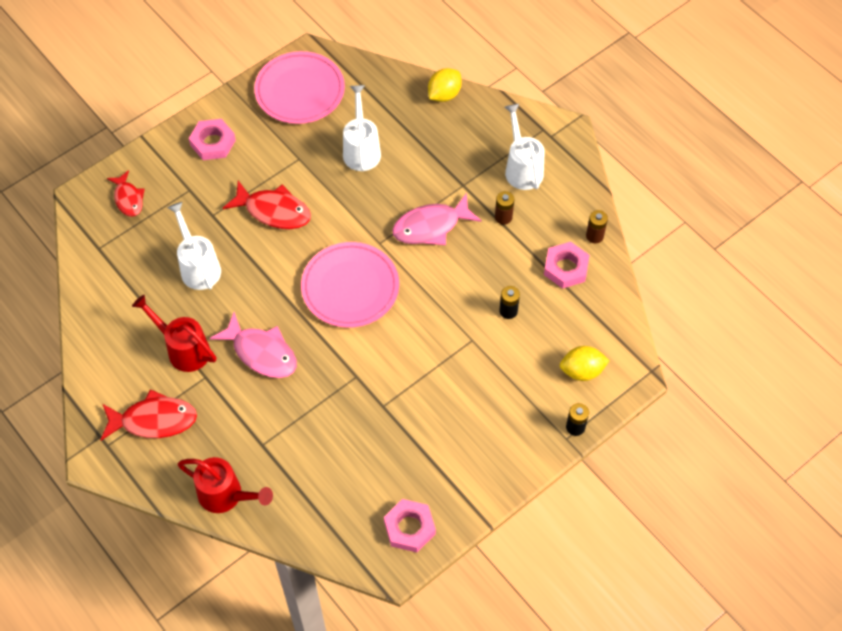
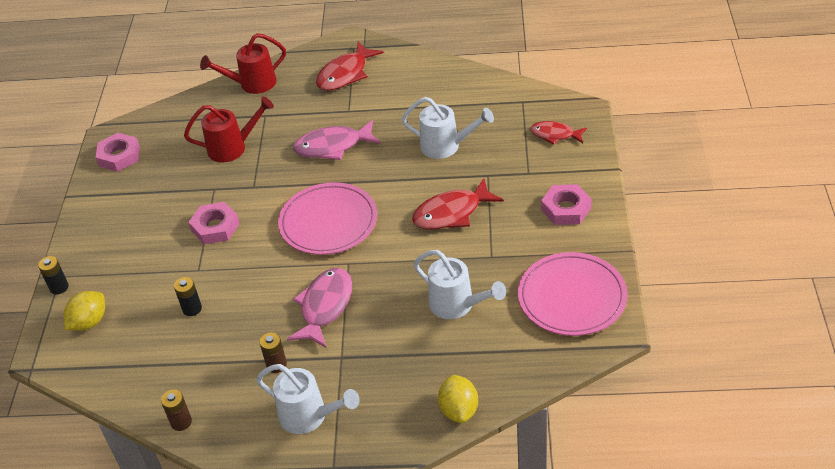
camera: 135 degrees right, 15 degrees down
(183, 349) = (383, 109): red watering can -> red watering can (233, 148)
(566, 268) = (179, 376): pink nut -> pink nut (215, 227)

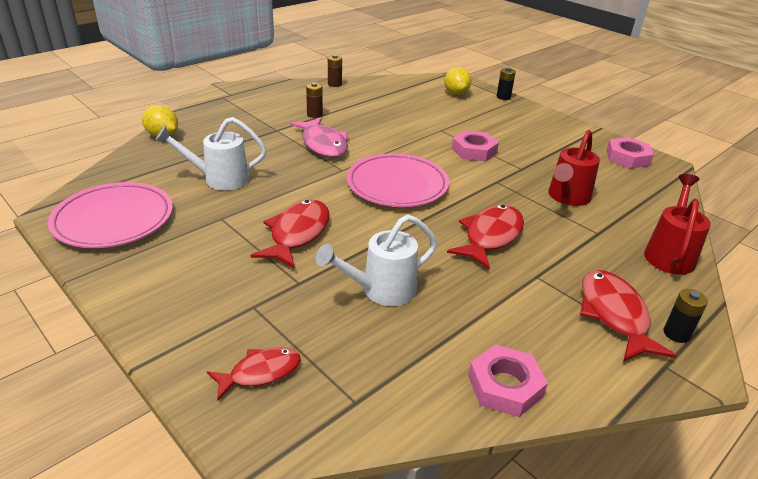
camera: 130 degrees right, 10 degrees down
(192, 309) = (409, 115): black battery -> black battery (676, 334)
(309, 416) = (262, 106): white watering can -> none
(333, 146) = (490, 236): pink fish -> red fish
(566, 209) = (174, 288): pink nut -> pink nut (505, 386)

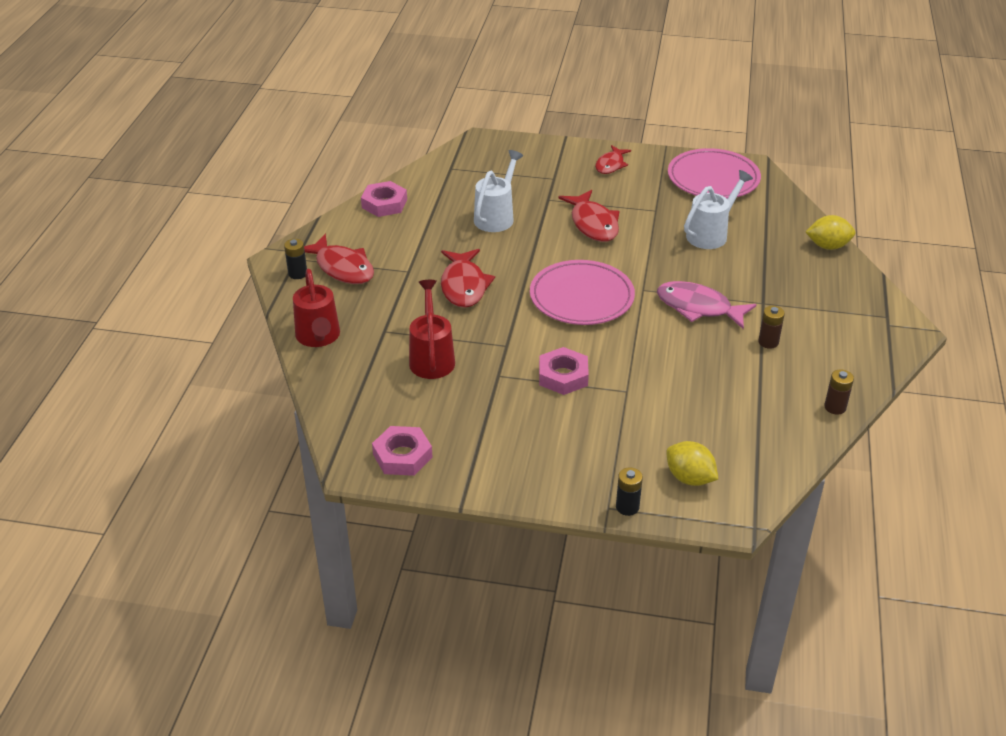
camera: 145 degrees right, 5 degrees up
(260, 373) = (508, 158): red fish -> red fish (611, 165)

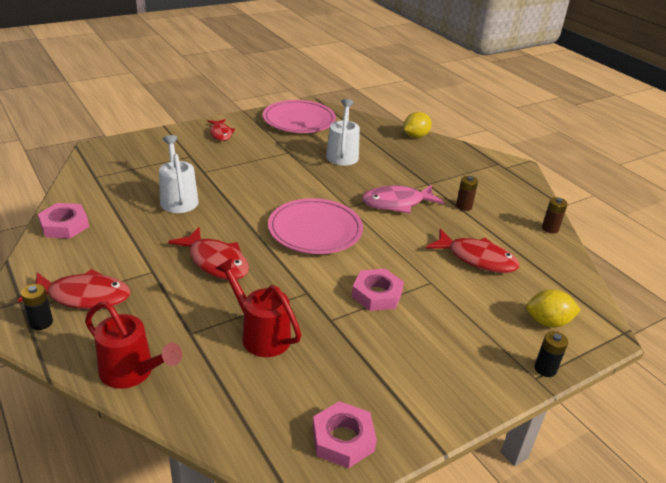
camera: 45 degrees left, 5 degrees down
(593, 224) = (258, 176): red fish -> red fish (477, 258)

